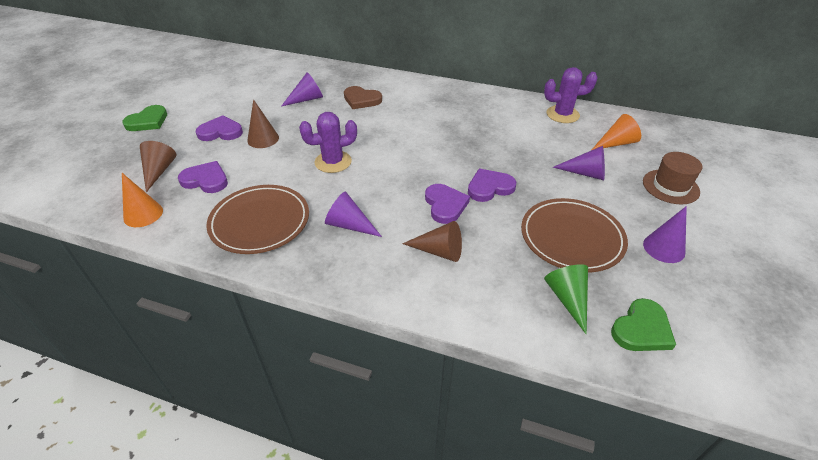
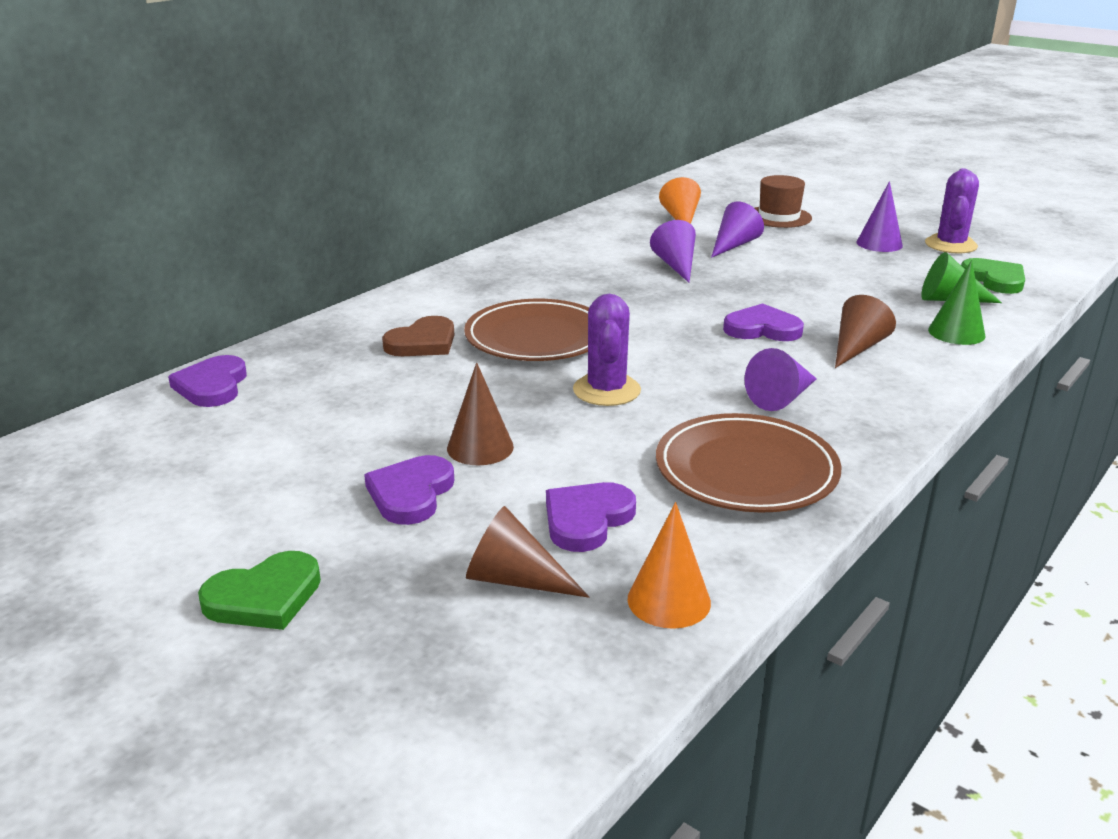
camera: 70 degrees left, 15 degrees down
(148, 121) = (264, 597): green heart -> green heart turned 90 degrees clockwise
(307, 99) = (367, 390): purple cone -> purple cone (676, 265)
(489, 187) = (736, 297): purple heart -> purple heart (212, 386)
(499, 304) = (956, 333): none -> green cone
(562, 114) = (595, 228): purple cactus -> purple cactus (950, 245)
(571, 238) = (851, 277): brown plate -> brown plate (537, 337)

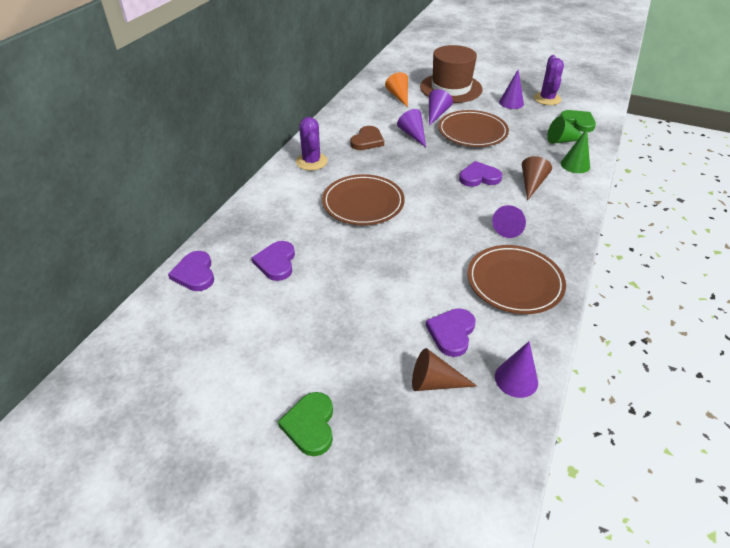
camera: 15 degrees left, 15 degrees up
(264, 597) = (310, 425): green heart -> green heart turned 135 degrees clockwise
(411, 493) = (351, 334): purple heart -> purple heart (276, 262)
(423, 342) = (301, 218): brown heart -> brown heart (367, 141)
(480, 447) = (372, 292): brown cone -> none
(606, 390) = (419, 237): purple cactus -> purple cactus (311, 162)
(669, 600) = (516, 379): orange cone -> purple cone
(779, 217) = (451, 88): brown hat -> brown hat, size x1.71
(785, 272) = (472, 132): none -> brown plate

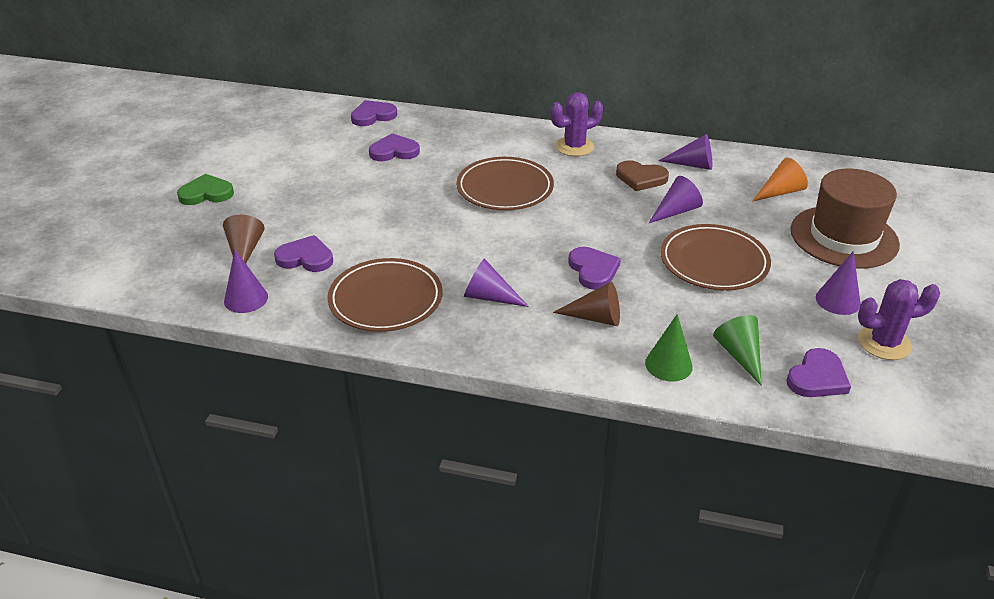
camera: 80 degrees right, 5 degrees down
(436, 114) = (748, 227): purple cone -> purple cone (693, 165)
(578, 122) = (817, 378): green heart -> purple heart

